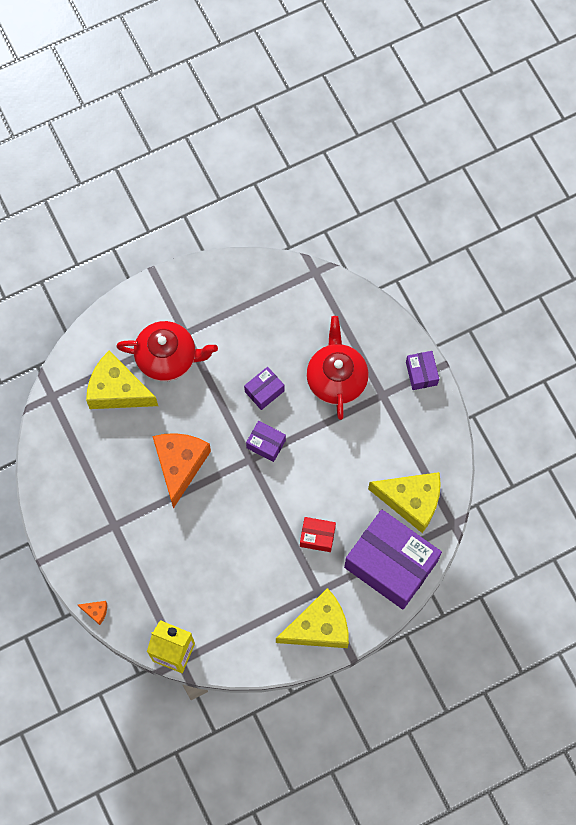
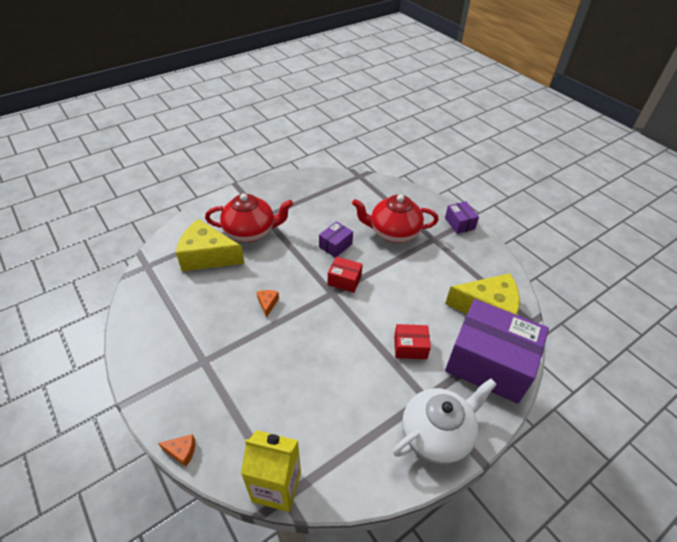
camera: 10 degrees left, 25 degrees down
(180, 465) = (267, 304): orange cheese -> orange cheese, size x0.40
(266, 444) = (344, 280): purple box -> red box
(319, 627) = (437, 434): yellow cheese -> white teapot
(336, 379) = (393, 232): red teapot -> red teapot turned 75 degrees counterclockwise

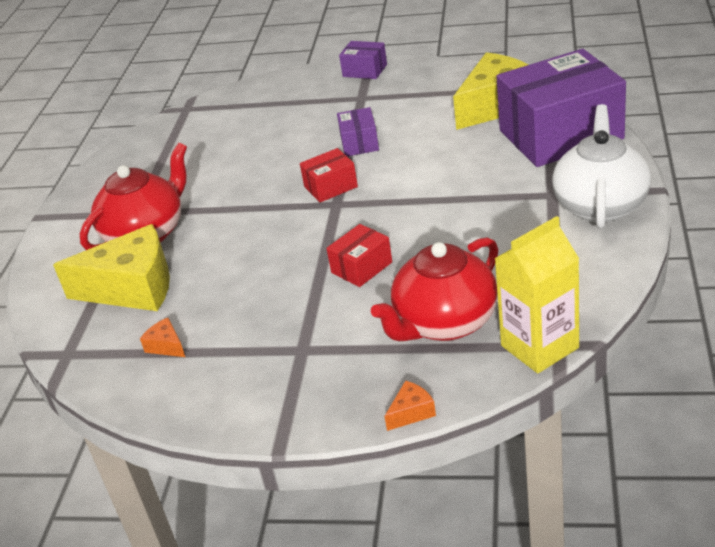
camera: 40 degrees left, 10 degrees down
(207, 256) = (133, 288): yellow cheese -> yellow cheese turned 150 degrees counterclockwise
(267, 304) = (284, 262): orange cheese -> orange cheese (166, 346)
(335, 245) = (269, 172): purple box -> purple box (359, 143)
(393, 232) = (311, 121): red teapot -> red teapot (444, 323)
(410, 347) = (480, 177): red box -> red box (361, 267)

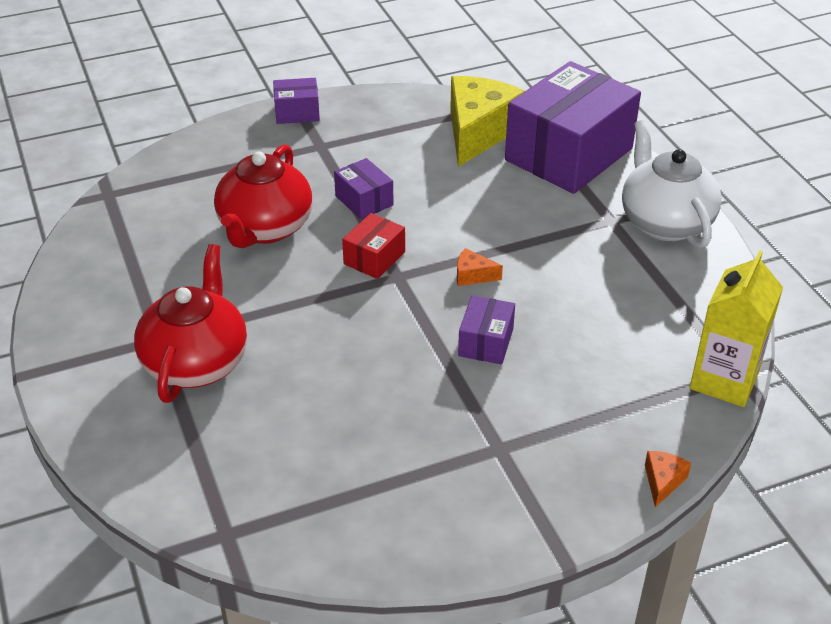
camera: 35 degrees left, 5 degrees up
(133, 288) = (239, 432): yellow cheese -> none
(166, 346) = (342, 489): orange cheese -> orange cheese (473, 275)
(361, 267) = (486, 342): red box -> purple box
(444, 323) = (618, 380): red teapot -> red teapot (265, 228)

